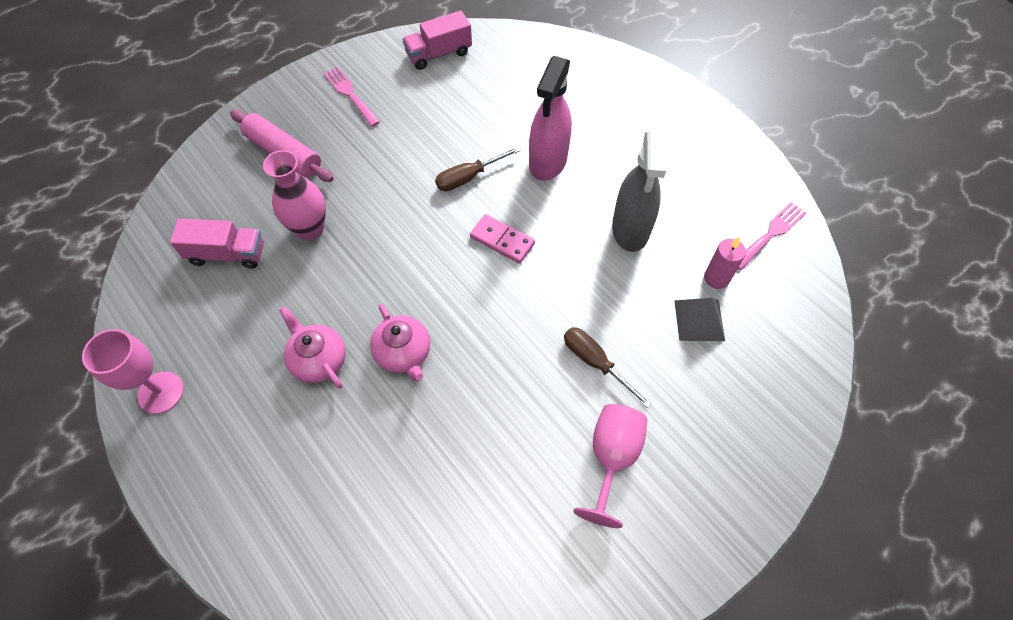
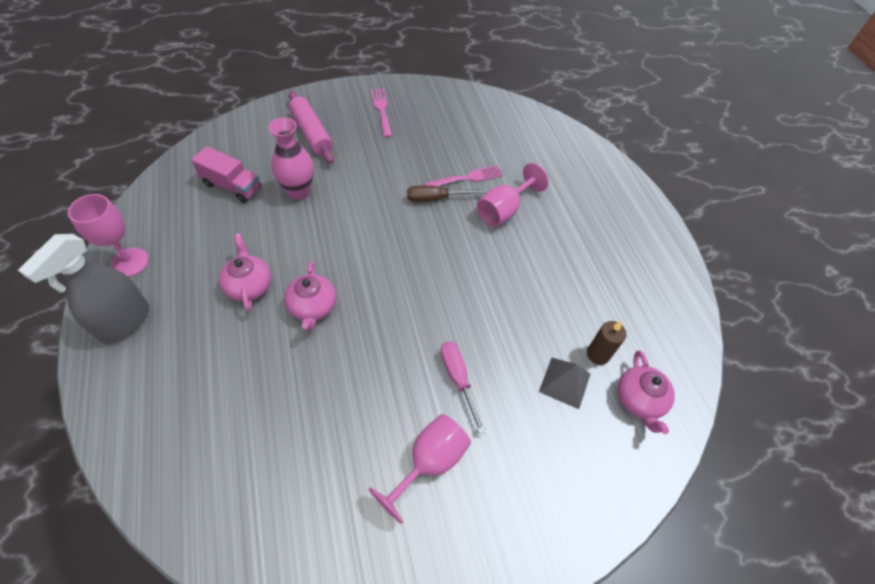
camera: 20 degrees right, 5 degrees down
(439, 54) = (462, 105): pink truck -> none
(502, 240) = (435, 254): pink domino -> none
(548, 162) = (504, 210): pink spray bottle -> pink goblet
(595, 363) = (458, 379): brown screwdriver -> pink screwdriver
(630, 229) = (544, 286): grey spray bottle -> grey spray bottle (124, 322)
(716, 278) = (598, 354): pink candle -> brown candle
(771, 234) = (665, 338): pink fork -> pink fork (467, 178)
(775, 307) = (639, 400): none -> pink teapot

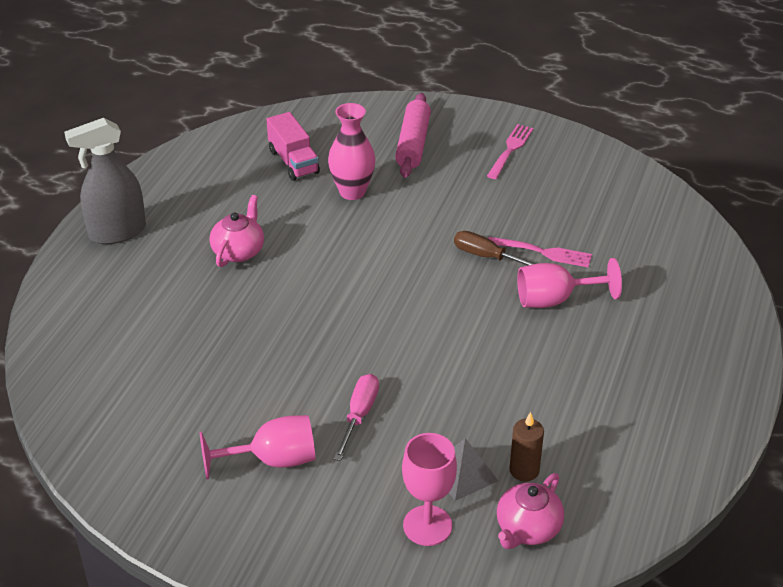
camera: 40 degrees right, 15 degrees down
(130, 262) = (156, 188): pink goblet -> pink goblet (427, 525)
(313, 307) = (279, 294): pink teapot -> none

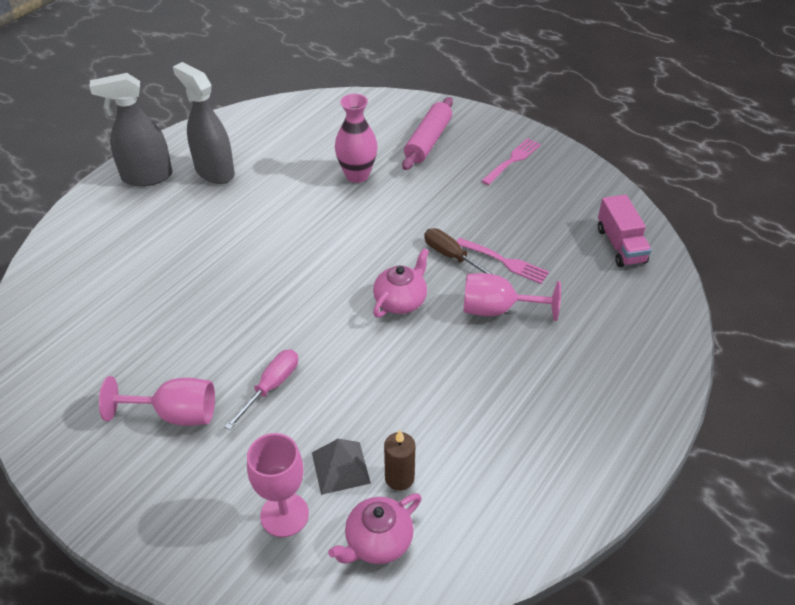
camera: 15 degrees right, 5 degrees up
(192, 214) = (214, 172): none -> grey spray bottle
(239, 251) = (237, 211): pink teapot -> pink teapot (401, 301)
(293, 162) = (319, 140): pink truck -> pink truck (620, 245)

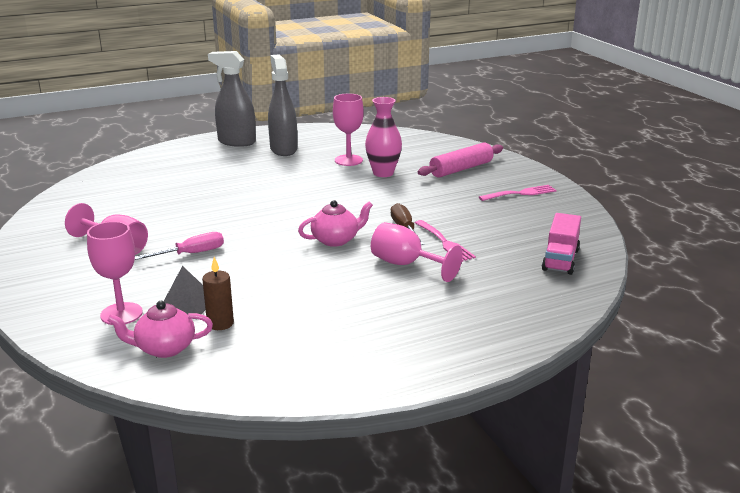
camera: 30 degrees right, 20 degrees down
(303, 166) = (348, 160): none -> pink goblet

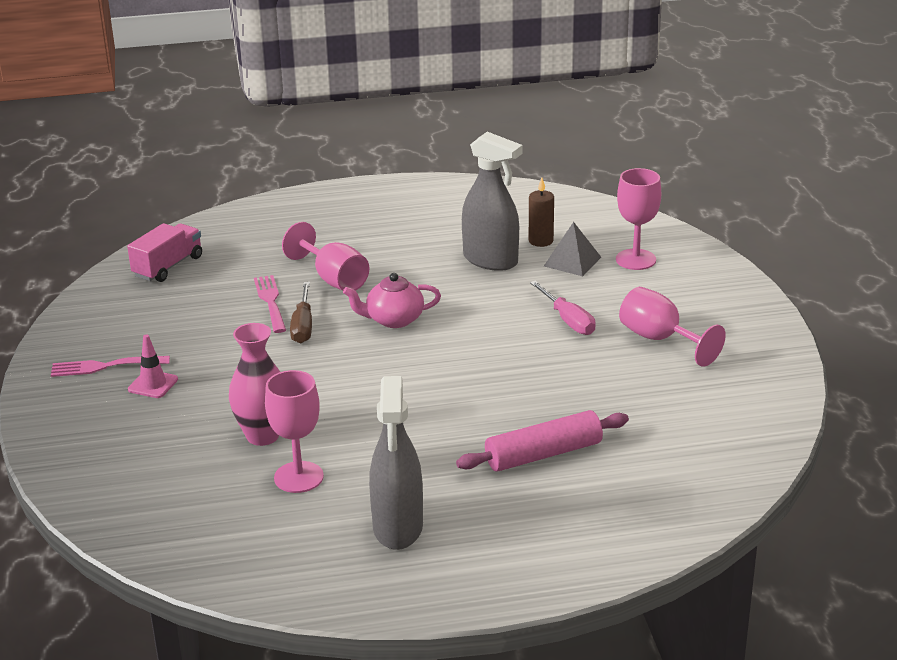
camera: 165 degrees left, 5 degrees up
(164, 348) = (591, 226): pink teapot -> none
(191, 254) = (568, 320): pink screwdriver -> pink screwdriver turned 105 degrees counterclockwise
(236, 142) = (480, 568): grey spray bottle -> grey spray bottle (490, 260)
(461, 169) = (137, 429): pink rolling pin -> pink rolling pin (543, 454)
(476, 188) = (153, 384): none -> pink traffic cone

